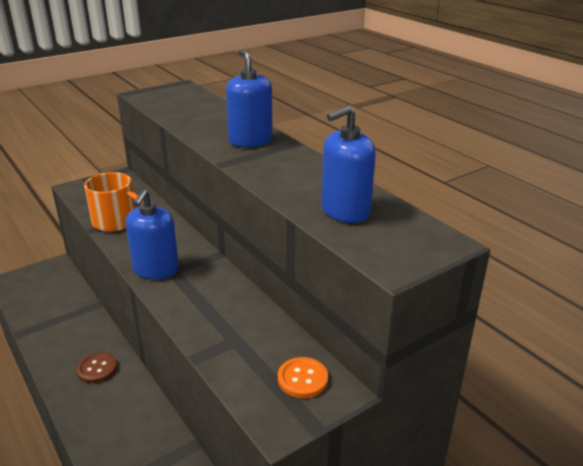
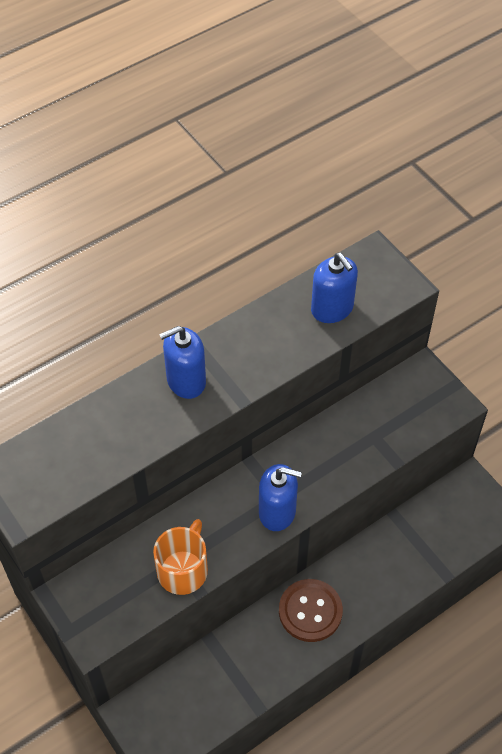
camera: 90 degrees left, 25 degrees up
(97, 369) = (310, 611): brown button -> brown button, size x1.68
(302, 379) = (413, 391): orange button -> none

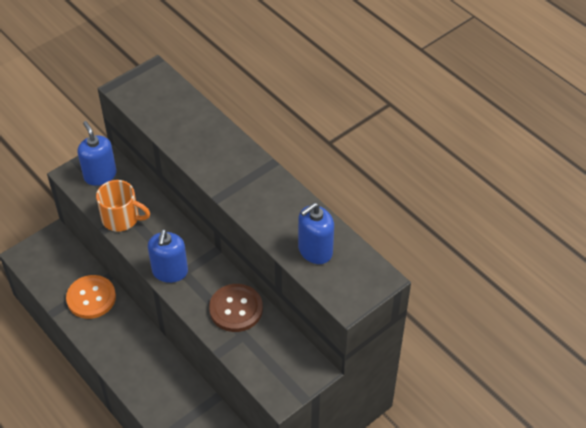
camera: 85 degrees right, 5 degrees down
(186, 381) = (234, 162): blue soap dispenser -> blue soap dispenser (100, 175)
(240, 658) = (91, 298): none -> orange button
(310, 611) = (128, 340): brown button -> brown button (236, 309)

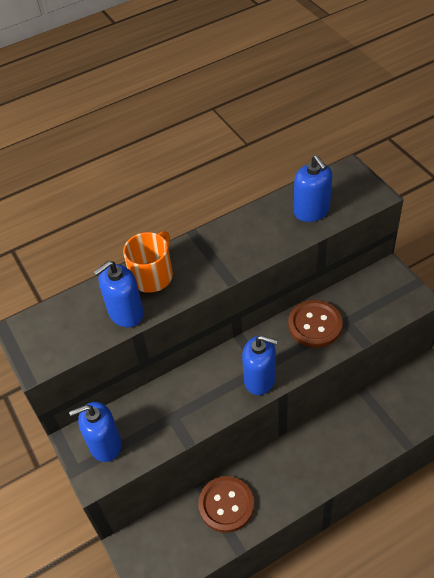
camera: 75 degrees left, 0 degrees up
(91, 298) = (226, 505): orange button -> brown button
(121, 218) = (176, 423): orange mug -> orange mug (152, 275)
(175, 132) = (126, 313): none -> blue soap dispenser

